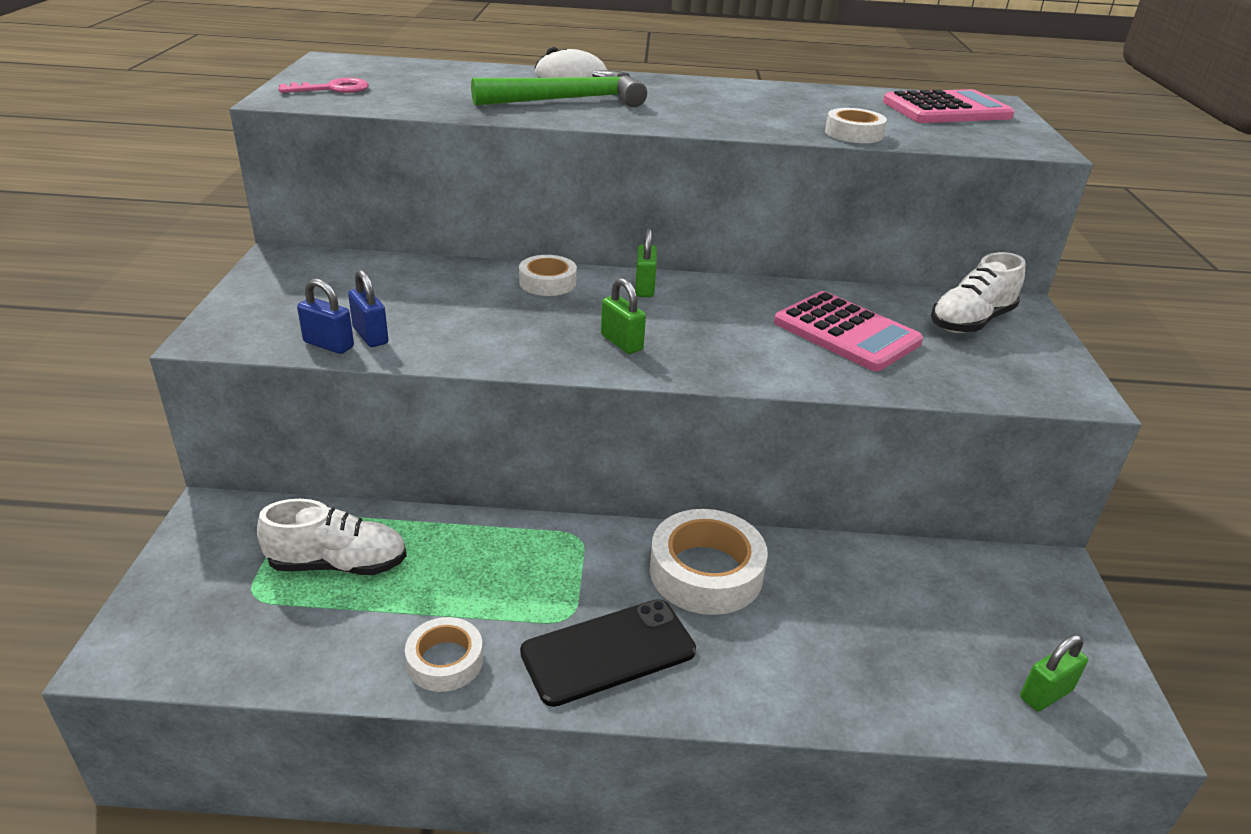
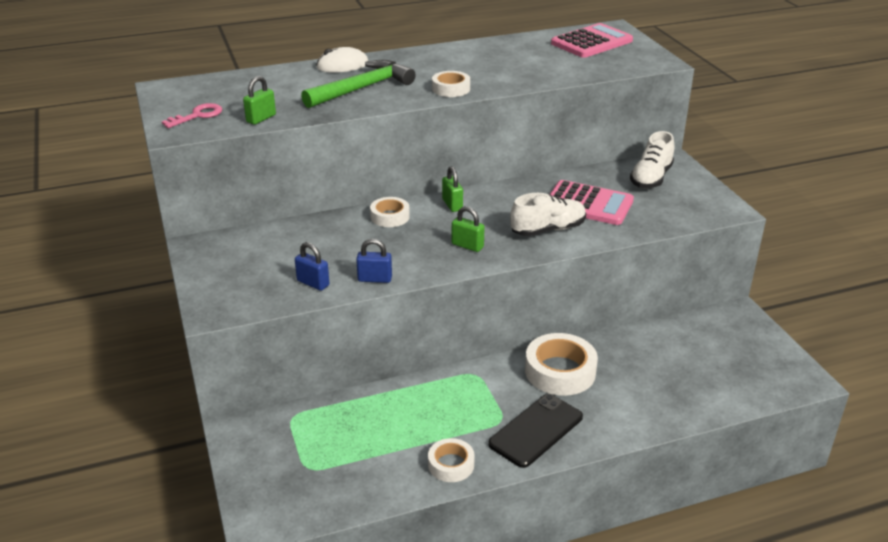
camera: 20 degrees left, 0 degrees up
(328, 345) = (293, 296): blue padlock -> blue padlock (375, 279)
(338, 564) = (345, 434): white shoe -> white shoe (548, 230)
(853, 133) = (554, 76): white tape -> white tape (451, 89)
(1045, 694) = (763, 379): green padlock -> green padlock (261, 118)

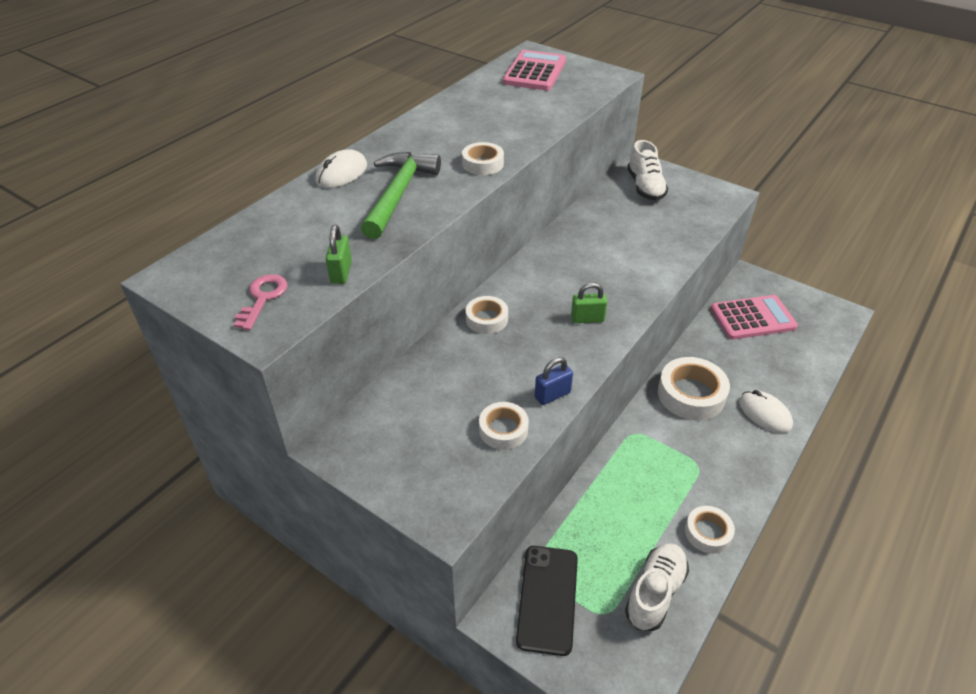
camera: 35 degrees left, 10 degrees up
(313, 283) = (503, 430): blue padlock -> white tape
(452, 205) = (525, 281): green padlock -> none
(536, 430) = (731, 460): black phone -> black phone (547, 599)
(548, 230) = (629, 272): white shoe -> white shoe (655, 593)
(588, 204) = (630, 232): pink calculator -> pink calculator (752, 318)
(612, 415) = (764, 414): none -> white mouse

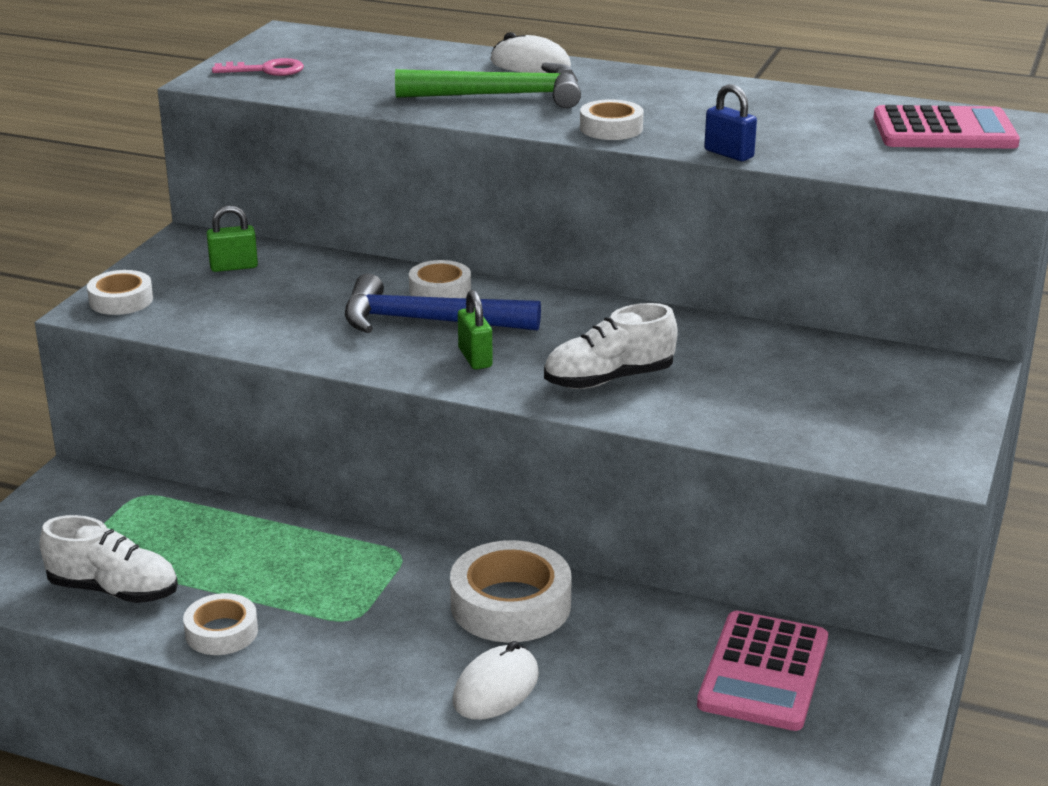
camera: 75 degrees right, 15 degrees down
(341, 272) = (324, 93): green padlock -> green padlock (234, 267)
(503, 430) = (235, 324): white tape -> white tape (121, 300)
(531, 331) = (427, 321): none -> blue hammer
(547, 599) = (97, 509): black phone -> none
(552, 395) = (306, 348): blue padlock -> blue padlock (729, 154)
(645, 187) = (888, 380): white shoe -> white shoe (609, 379)
(752, 318) = (764, 672): pink calculator -> pink calculator turned 45 degrees clockwise

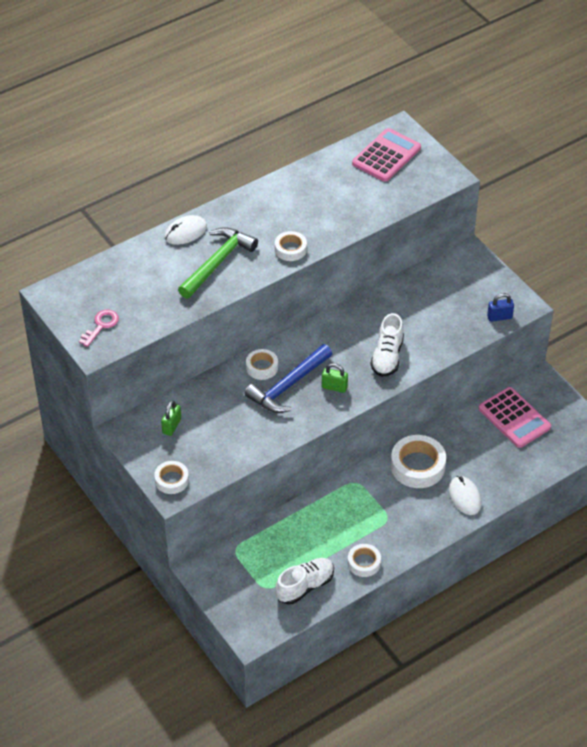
camera: 55 degrees left, 20 degrees up
(729, 154) = (351, 231): blue padlock -> blue padlock (499, 317)

